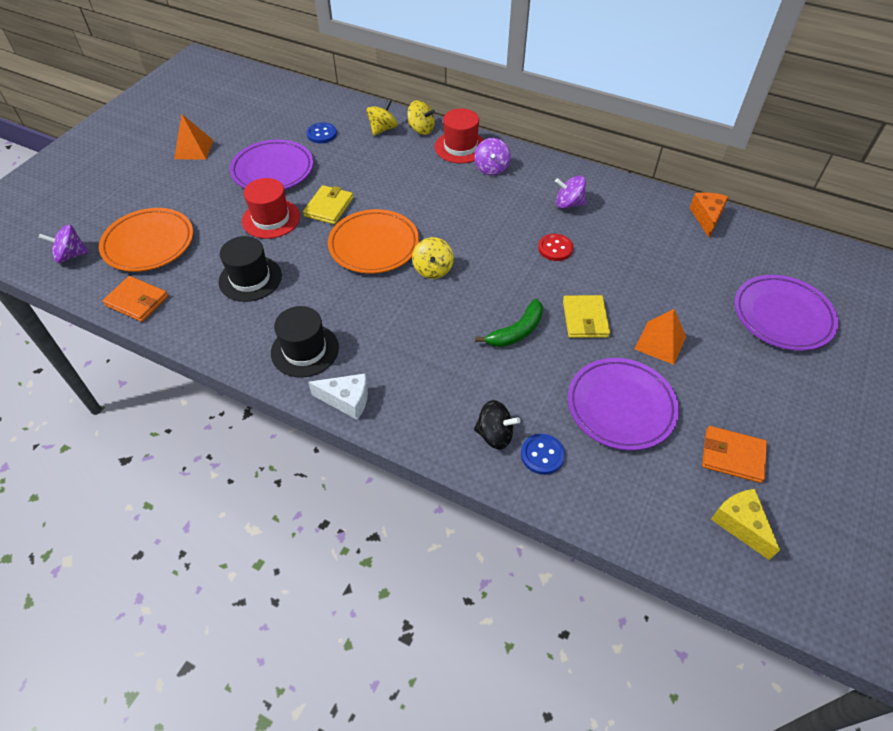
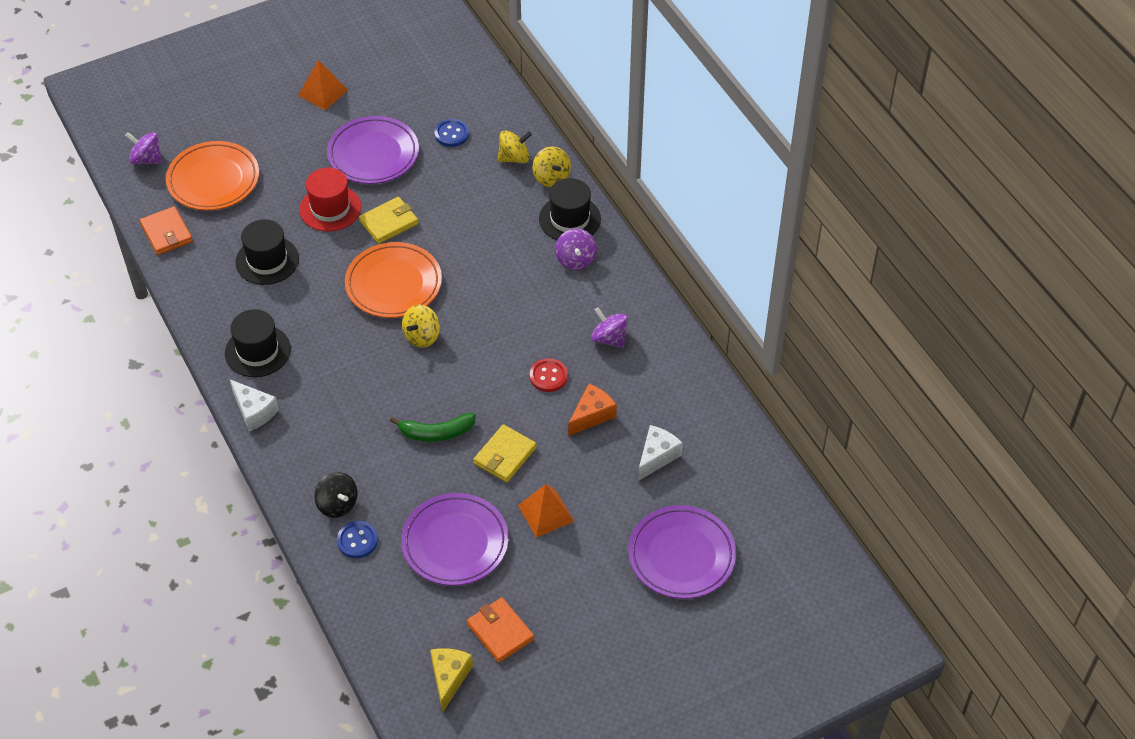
camera: 35 degrees right, 0 degrees up
(460, 147) = (569, 219): red hat -> black hat
(491, 168) = (575, 259): purple spinning top -> purple spinning top turned 45 degrees counterclockwise
(687, 260) = (657, 457): none -> white cheese
(706, 218) = (727, 427): orange cheese -> orange cheese (592, 415)

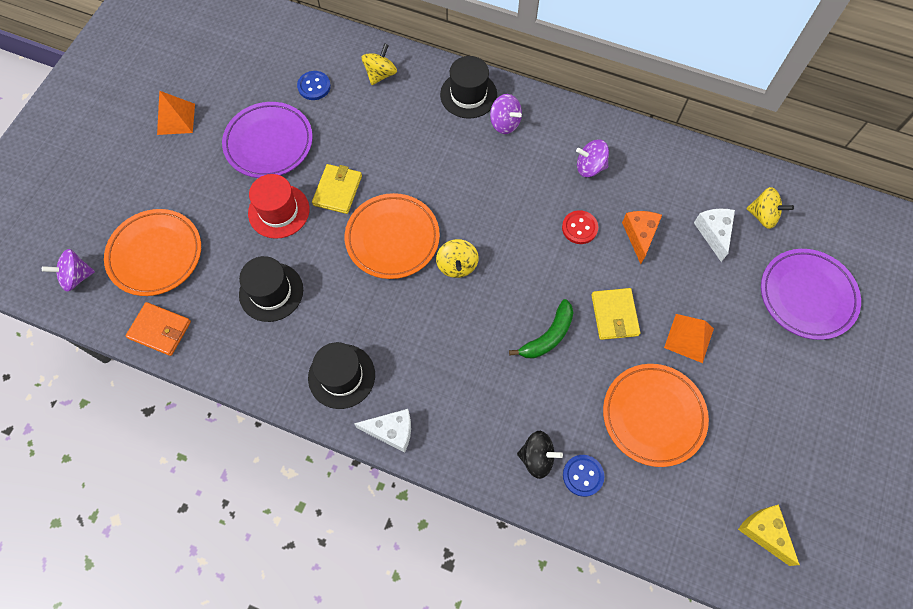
camera: 40 degrees left, 15 degrees up
(455, 543) = (653, 416): purple plate -> orange plate
(500, 632) = (757, 461): orange wallet -> none
(551, 177) = (423, 71): yellow spinning top -> yellow spinning top (763, 215)

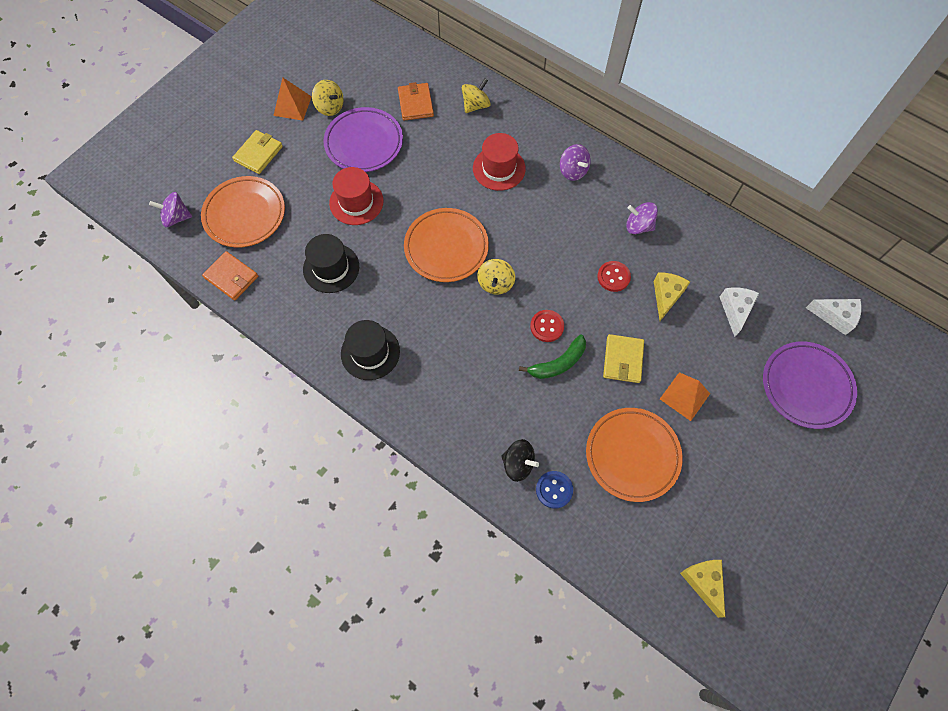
camera: 15 degrees right, 0 degrees up
(314, 86) = (415, 103): blue button -> orange wallet
(337, 190) = (411, 196): yellow wallet -> yellow wallet (258, 154)
(391, 431) = (399, 409): white cheese -> white cheese (835, 317)
(425, 138) = (499, 168): none -> red hat
(468, 95) = (548, 139): black hat -> none
(525, 299) = (547, 326): none -> red button
(640, 235) = (666, 296): orange cheese -> yellow cheese
(763, 215) = (786, 305): yellow spinning top -> yellow spinning top (330, 107)

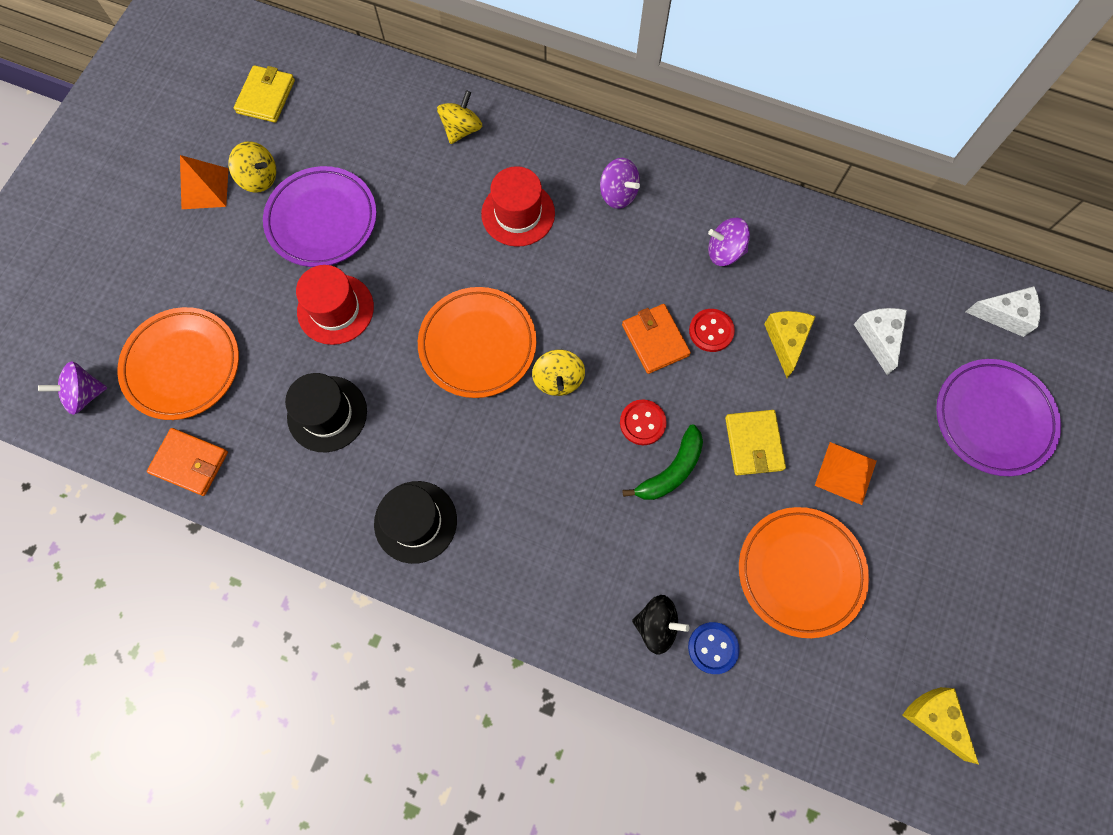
camera: 15 degrees left, 5 degrees up
(258, 154) = (176, 271): yellow wallet -> yellow wallet (266, 96)
(415, 103) = (378, 145): orange wallet -> orange wallet (655, 340)

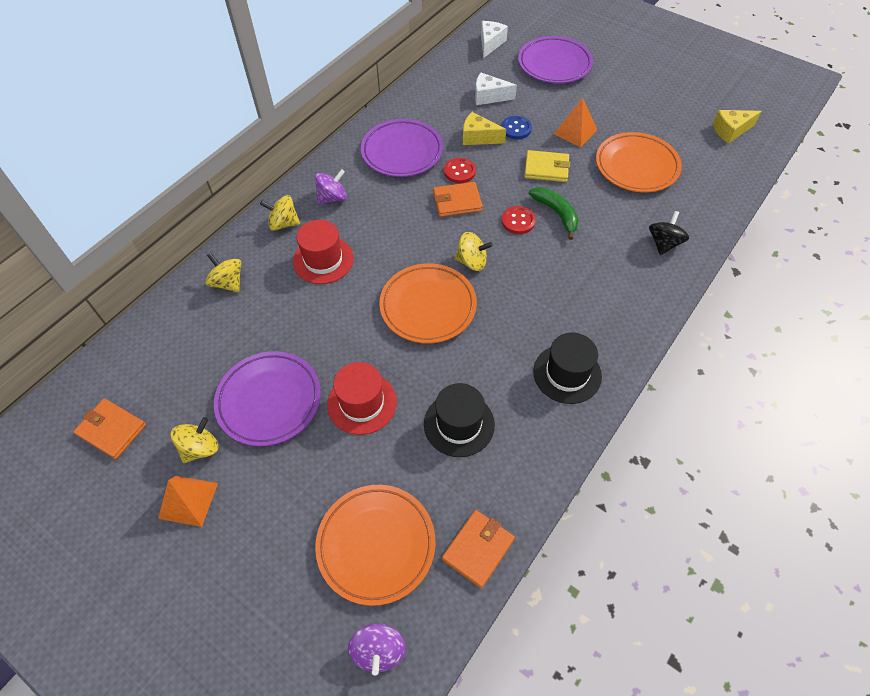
camera: 75 degrees left, 15 degrees down
(266, 96) = (111, 430): yellow wallet -> orange wallet
(561, 155) = (283, 223): none -> yellow spinning top
(713, 648) = (681, 218): blue button -> blue button (516, 129)
(724, 251) = (402, 152): purple spinning top -> purple plate

